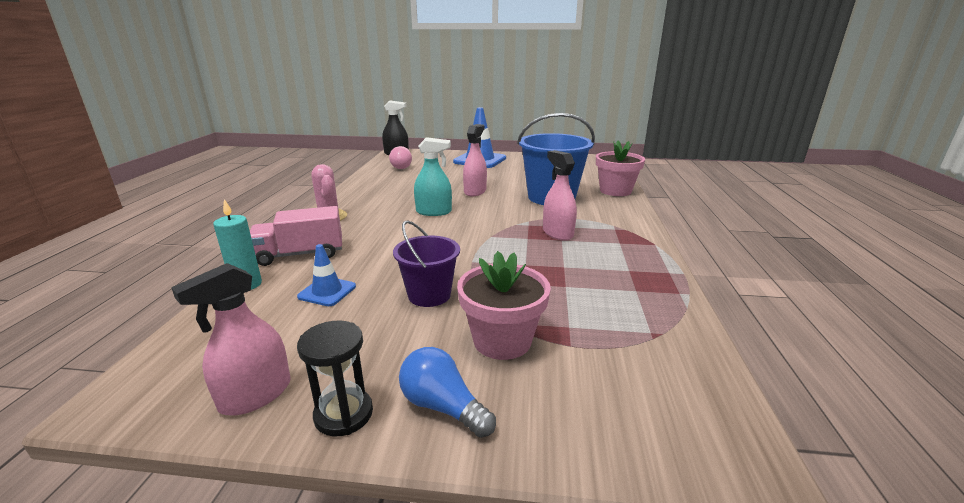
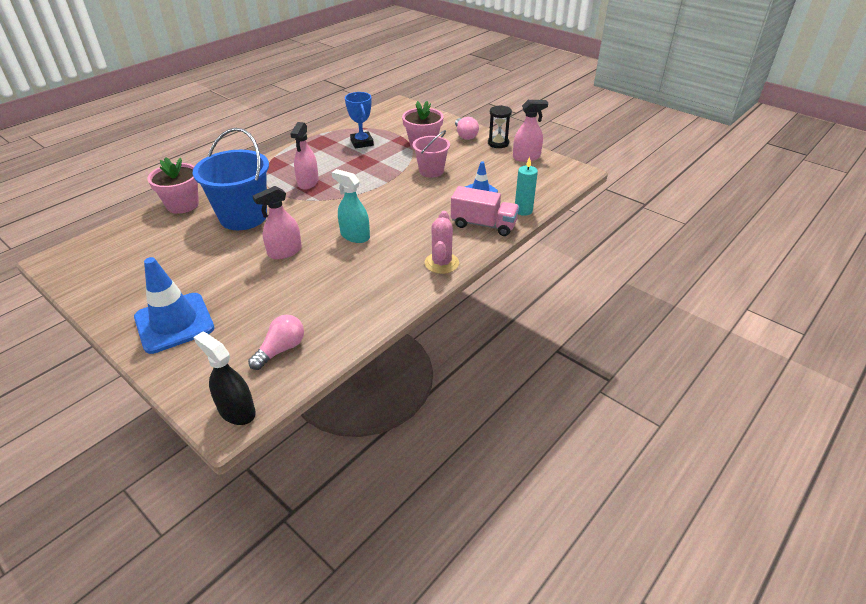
camera: 145 degrees left, 15 degrees up
(429, 295) = (431, 171): purple bucket -> pink bucket
(443, 407) = (465, 135): blue light bulb -> pink light bulb
(600, 302) = (362, 143): none -> blue trophy

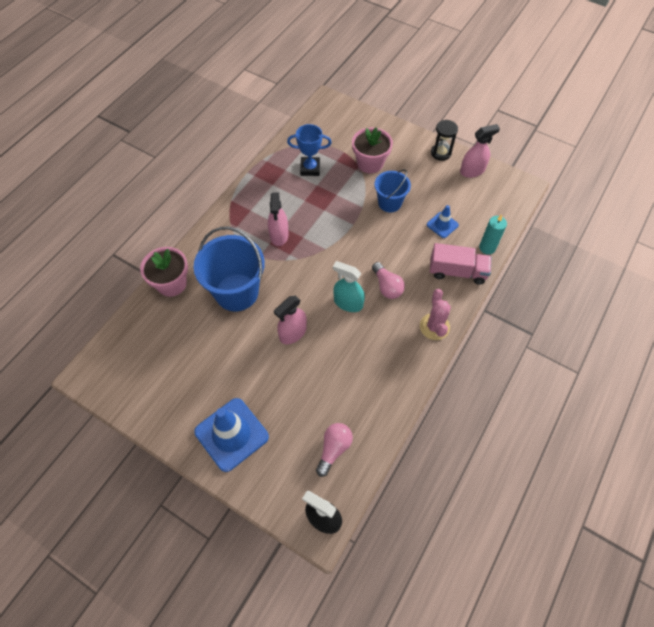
camera: 10 degrees left, 20 degrees up
(362, 143) = (310, 168): blue trophy -> blue trophy turned 60 degrees counterclockwise
(431, 171) = (389, 203): pink bucket -> blue bucket
(465, 135) = (406, 144): pink light bulb -> pink light bulb (387, 286)

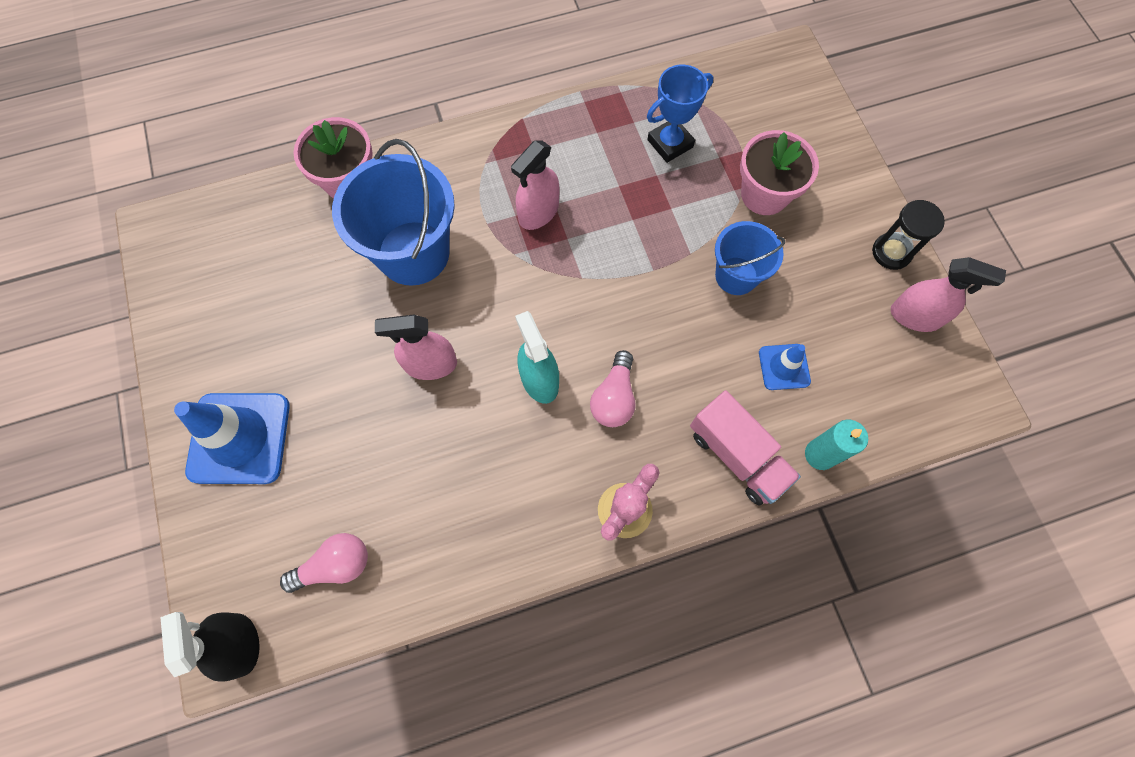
camera: 40 degrees right, 10 degrees up
(310, 168) = (670, 143): blue trophy -> blue trophy turned 75 degrees counterclockwise

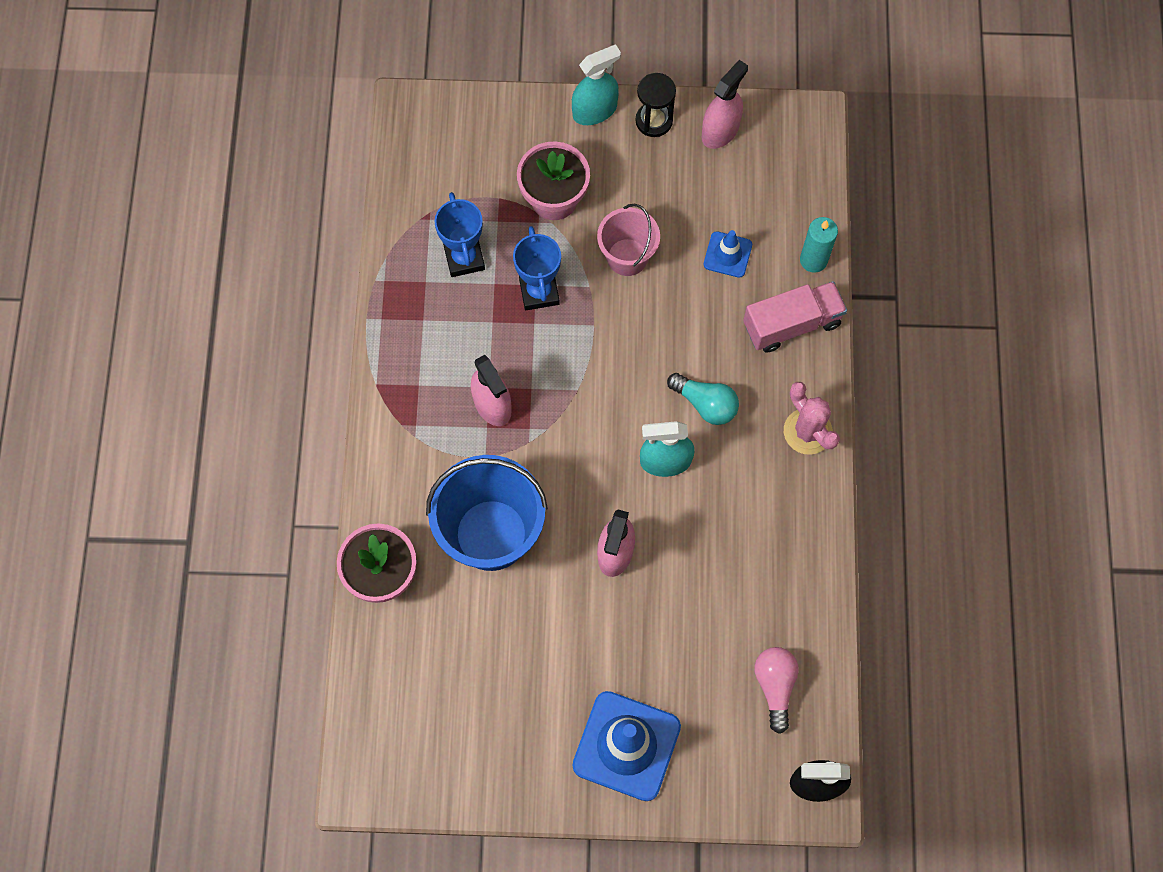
camera: 70 degrees left, 0 degrees up
(614, 397) = (705, 404): pink light bulb -> turquoise light bulb
(665, 213) = (539, 292): none -> blue trophy
(736, 276) = (627, 257): blue bucket -> pink bucket
(873, 198) = (594, 110): none -> turquoise spray bottle

